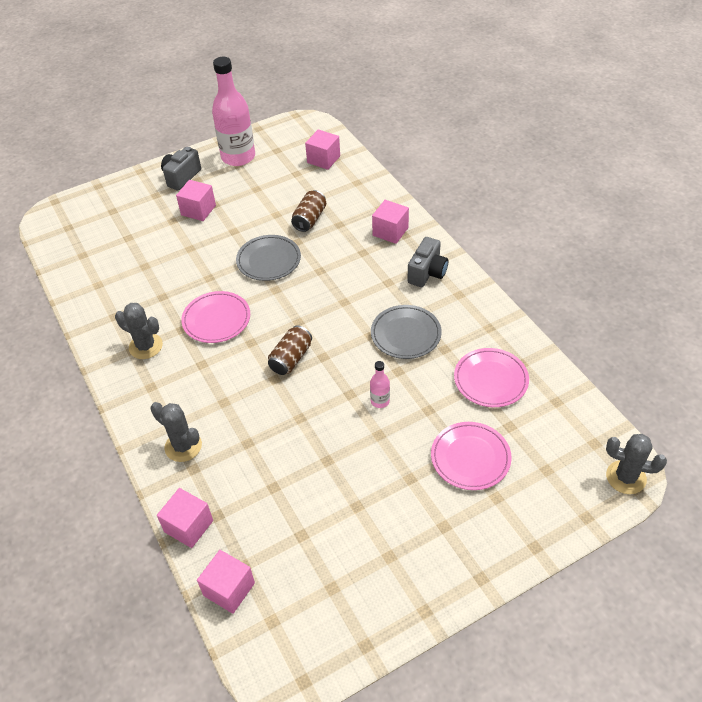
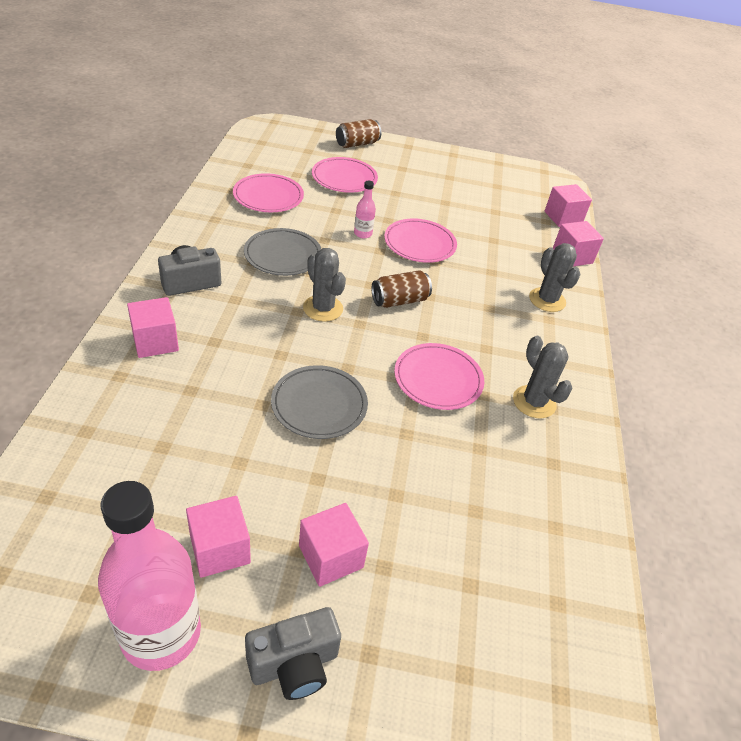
camera: 150 degrees left, 5 degrees down
(309, 219) = (211, 422): brown can -> brown can (357, 144)
(323, 159) = (61, 508): pink cube -> pink cube (220, 549)
(328, 427) = (419, 244): none -> pink plate
(626, 477) = (271, 126): grey cactus -> grey cactus (323, 308)

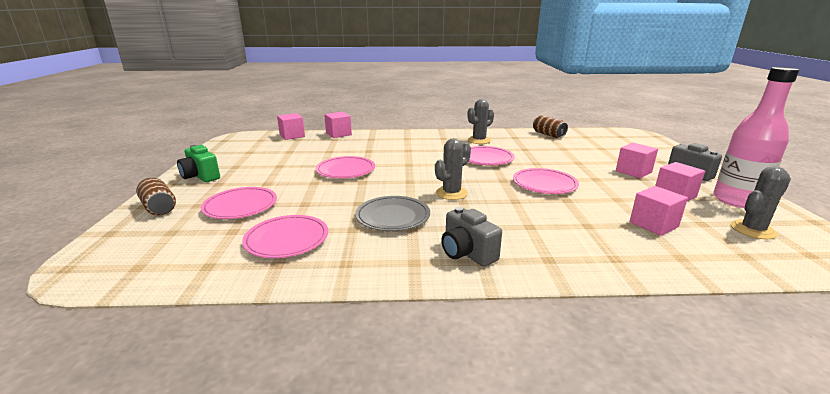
camera: 95 degrees left, 20 degrees down
(155, 341) = (559, 252): pink cube -> pink cube (653, 224)
(319, 405) = (544, 184): grey plate -> pink plate
(363, 233) = (340, 189): pink bottle -> none
(399, 300) = (421, 172): brown can -> brown can (548, 135)
(424, 159) = (201, 176): none -> green camera
(547, 300) = (389, 139): grey cactus -> grey cactus (752, 230)

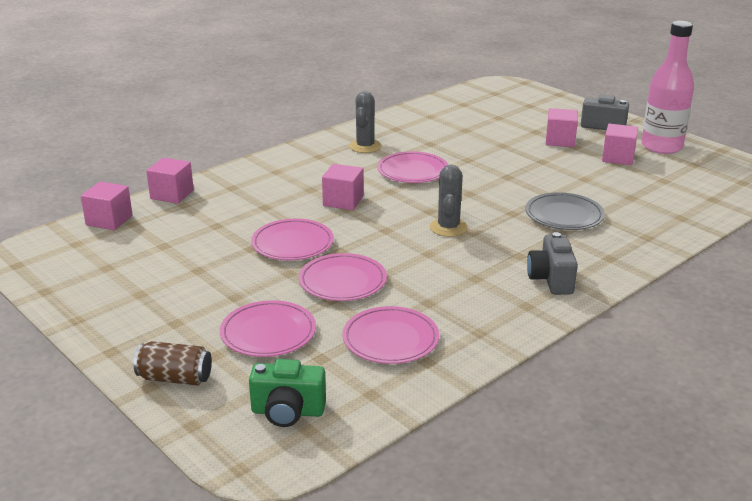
camera: 40 degrees left, 5 degrees up
(201, 176) = (127, 325): green camera -> green camera (288, 412)
(393, 217) = (440, 275): grey plate -> grey plate (564, 215)
(467, 253) = (551, 280): grey camera -> grey camera turned 75 degrees clockwise
(544, 184) = (510, 184): pink plate -> pink plate (342, 281)
(548, 135) = (423, 113): brown can -> none
(653, 224) = (636, 195): pink cube -> pink cube (343, 201)
(752, 230) = (696, 173): grey cactus -> none

